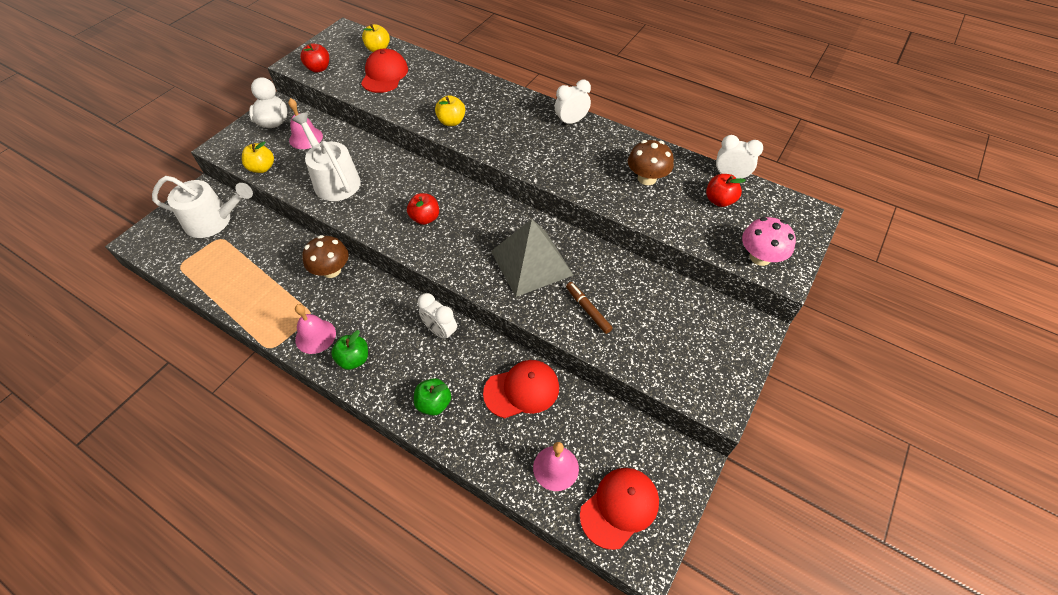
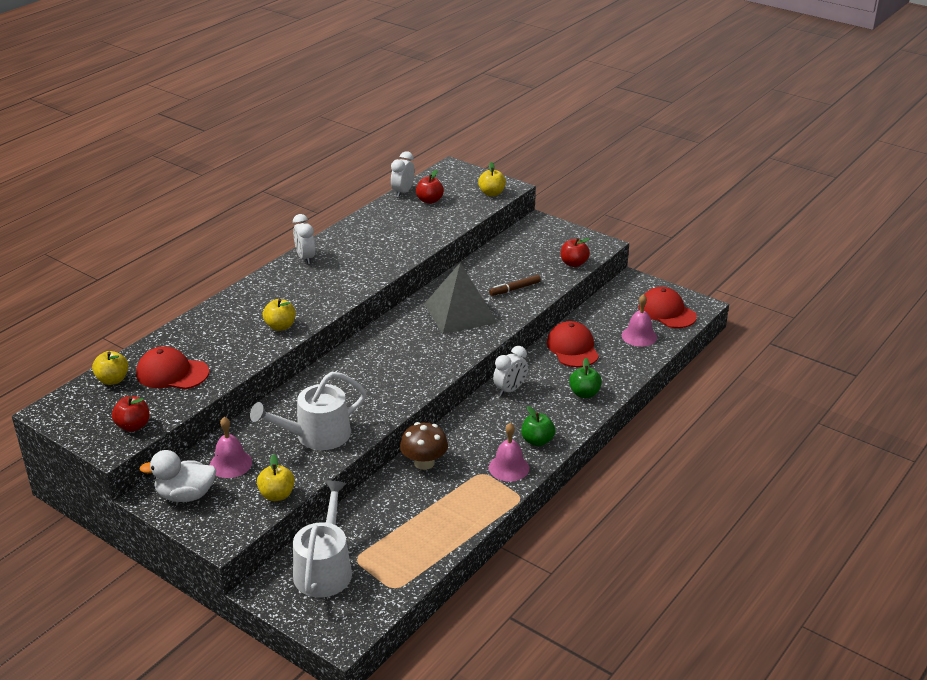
camera: 85 degrees left, 20 degrees down
(425, 218) = (391, 371): red apple -> red apple (574, 263)
(647, 178) = (396, 228): brown mushroom -> none
(760, 257) = (492, 193): pink mushroom -> yellow apple

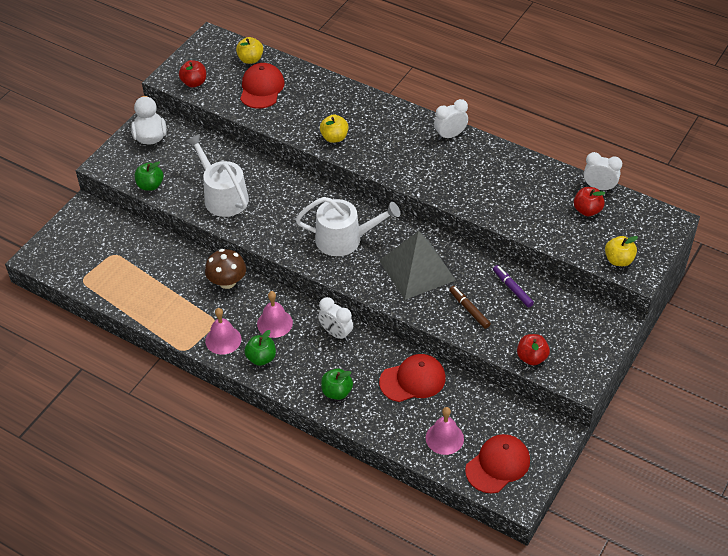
camera: 85 degrees right, 15 degrees up
(230, 463) = (186, 153): pink bell -> pink bell (274, 323)
(277, 495) = (150, 185): yellow apple -> green apple
(324, 569) = (103, 237): white watering can -> white watering can (344, 239)
(493, 265) = (512, 289): none -> purple marker

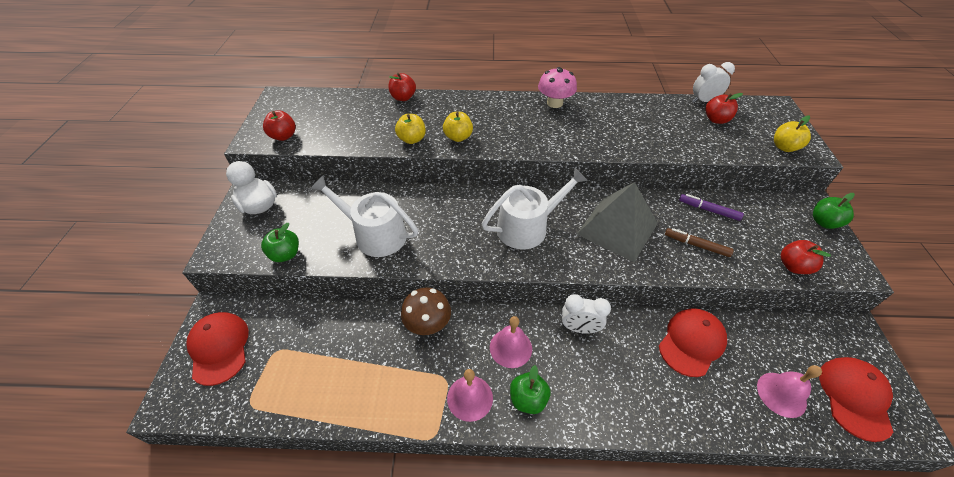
camera: 30 degrees left, 0 degrees up
(250, 59) = (329, 101): yellow apple -> yellow apple (412, 139)
(261, 88) = (357, 120): red cap -> red cap (219, 348)
(317, 78) = (403, 97): none -> red apple
(337, 392) = (637, 398): green apple -> green apple (823, 222)
(450, 135) = (554, 103): white clock -> pink mushroom

